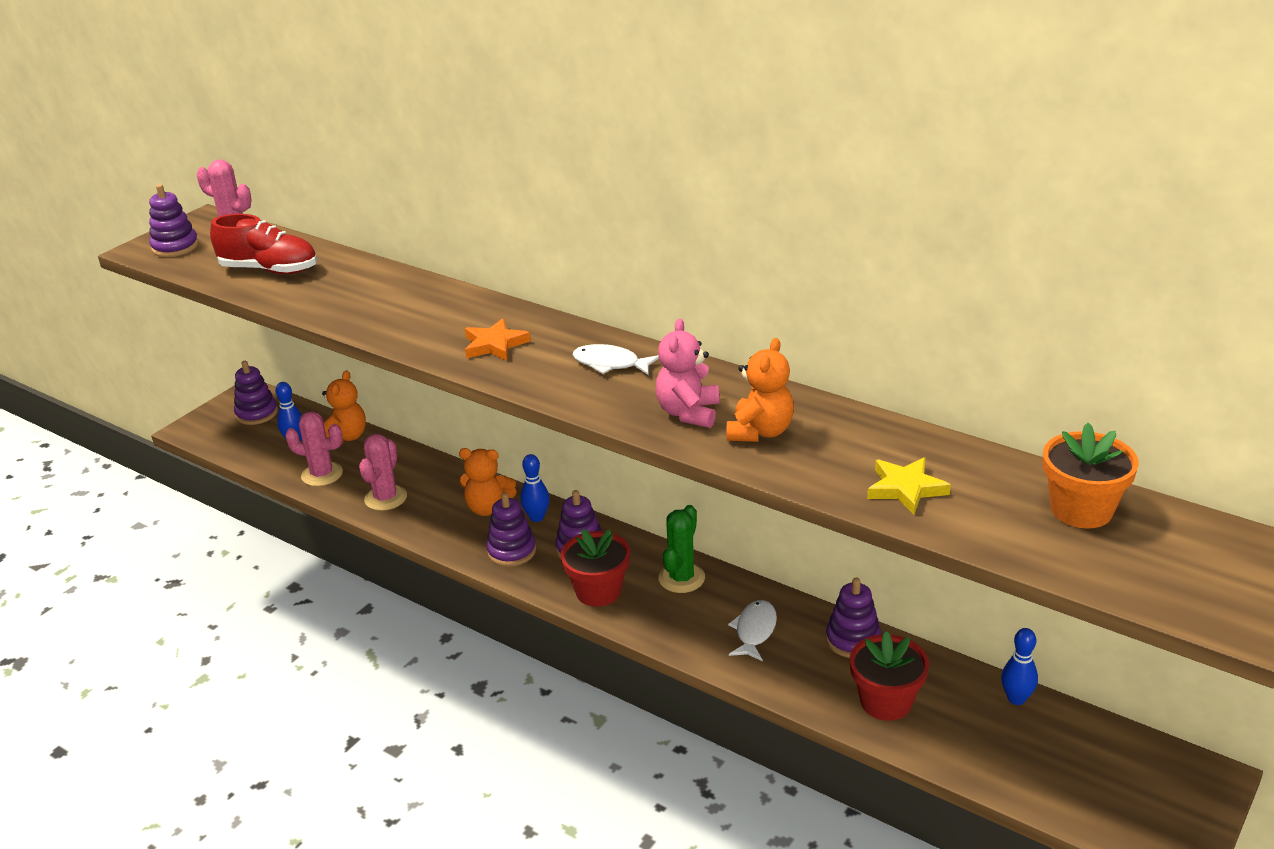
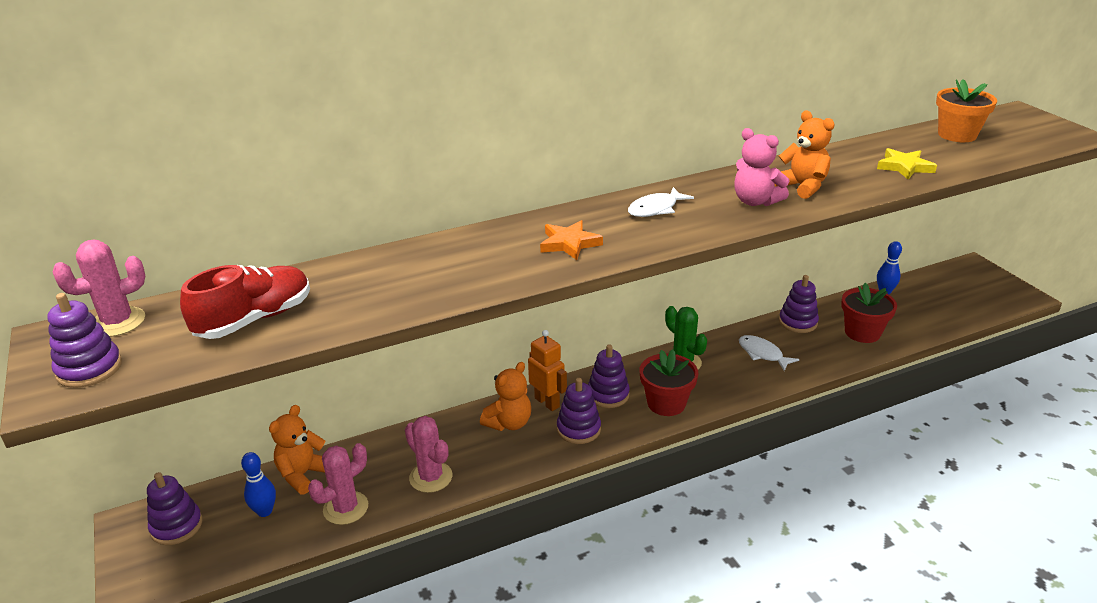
camera: 60 degrees left, 0 degrees up
(345, 437) = (303, 474): orange teddy bear -> orange teddy bear turned 105 degrees counterclockwise
(537, 517) = (547, 402): blue bowling pin -> orange robot

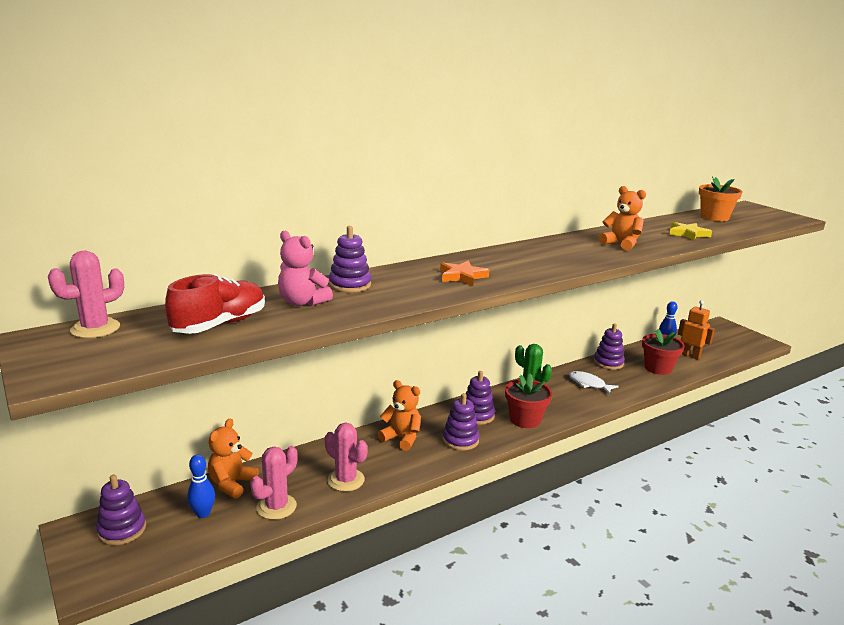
camera: 10 degrees left, 10 degrees down
(89, 369) = (80, 359): purple stacking toy -> purple stacking toy (350, 285)
(509, 423) = (402, 438): orange teddy bear -> orange teddy bear turned 90 degrees counterclockwise
(547, 402) = (429, 422): orange robot -> orange robot (690, 355)
(656, 209) = (519, 256): white fish -> none
(755, 201) = (591, 252): pink teddy bear -> pink teddy bear (302, 302)

